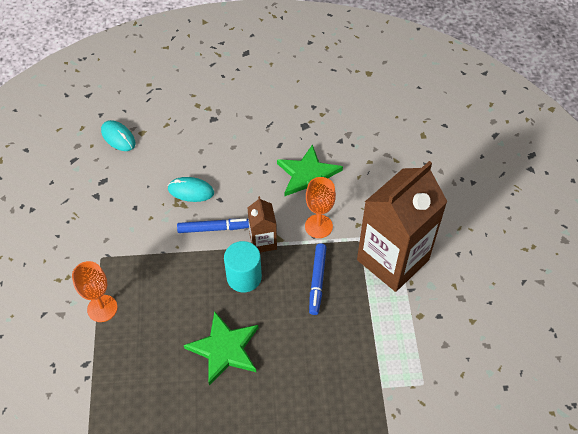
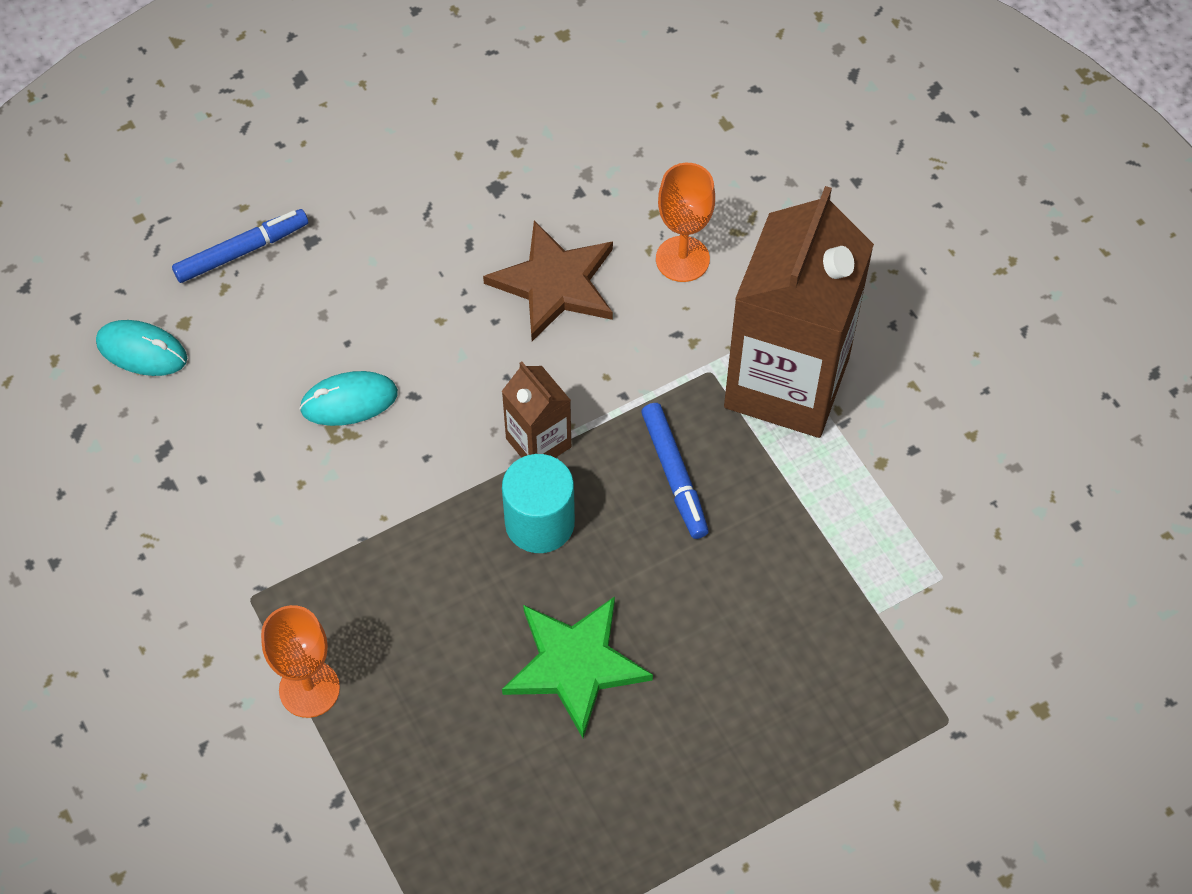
camera: 25 degrees left, 5 degrees up
(214, 228) = (435, 455): blue marker -> blue marker (242, 251)
(308, 175) = (555, 284): green star -> brown star
(318, 226) = (624, 373): orange goblet -> orange goblet (682, 259)

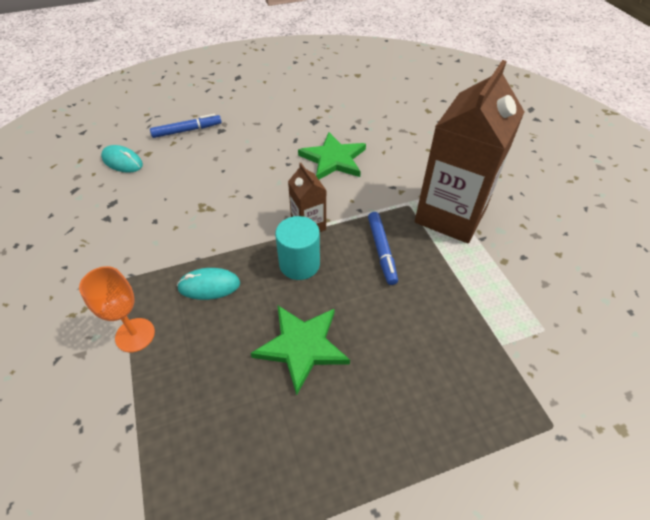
camera: 10 degrees right, 10 degrees down
(349, 401) = (214, 194): turquoise mouse -> turquoise mouse (209, 286)
(555, 284) = (333, 159): brown star -> green star
(682, 259) = (400, 157): orange goblet -> none

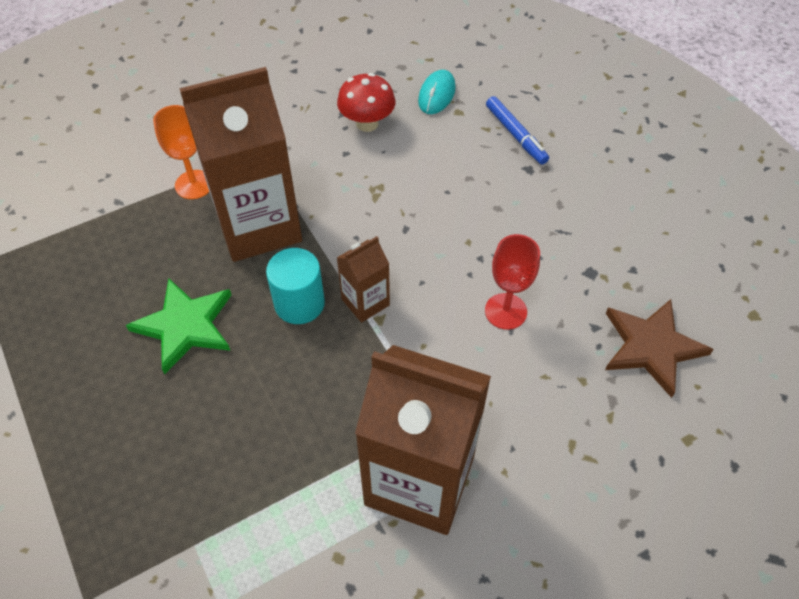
camera: 80 degrees right, 5 degrees up
(129, 204) = (367, 123): none -> red mushroom
(209, 286) = (258, 226): turquoise mouse -> brown carton
(333, 159) = (505, 311): green star -> red goblet
(370, 110) = (651, 347): none -> brown star
(381, 251) = (334, 391): blue marker -> none

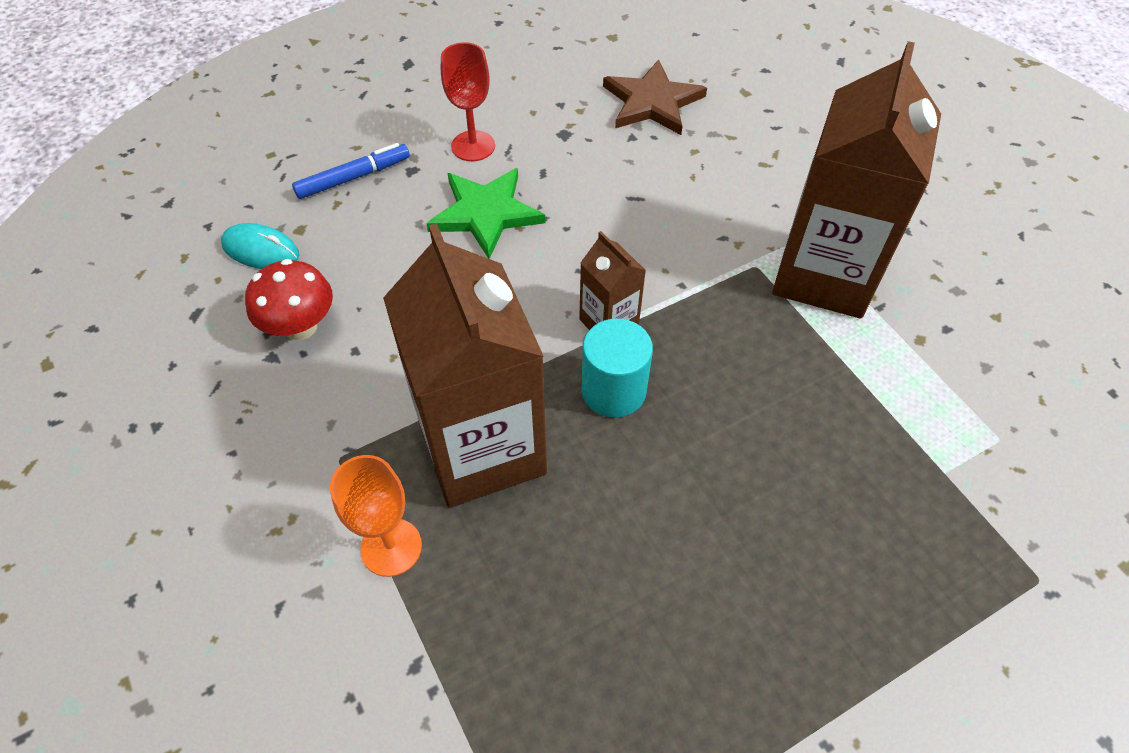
camera: 90 degrees left, 0 degrees up
(185, 326) = (656, 523): green star -> green star (486, 213)
(505, 311) = (616, 201): red goblet -> red goblet (473, 146)

